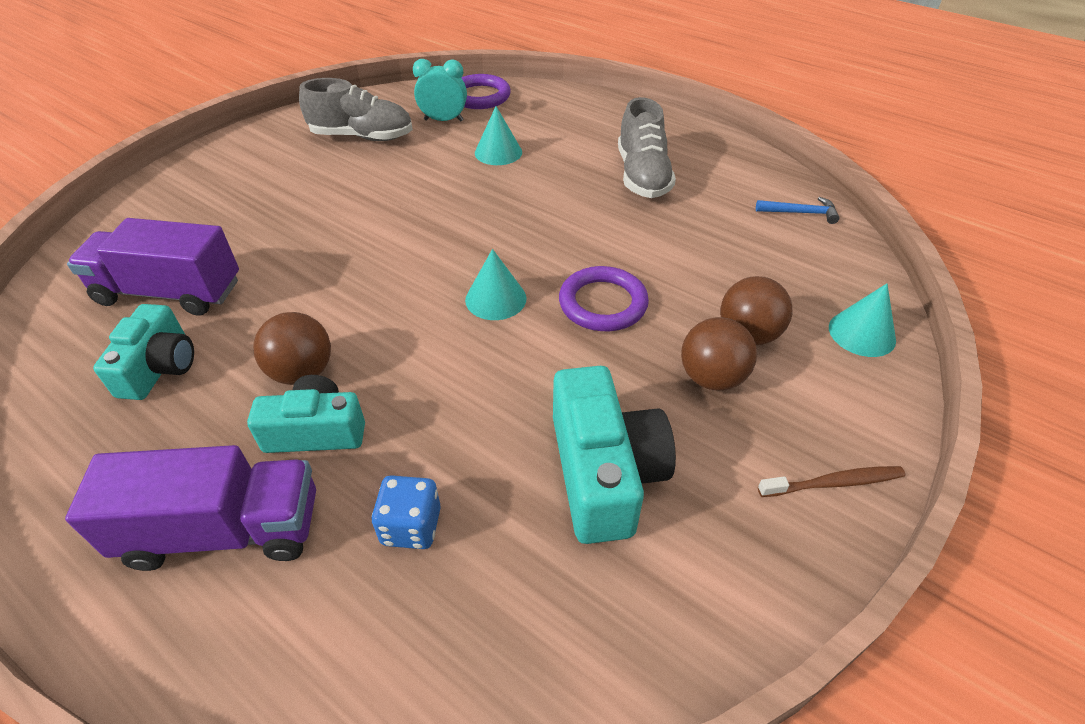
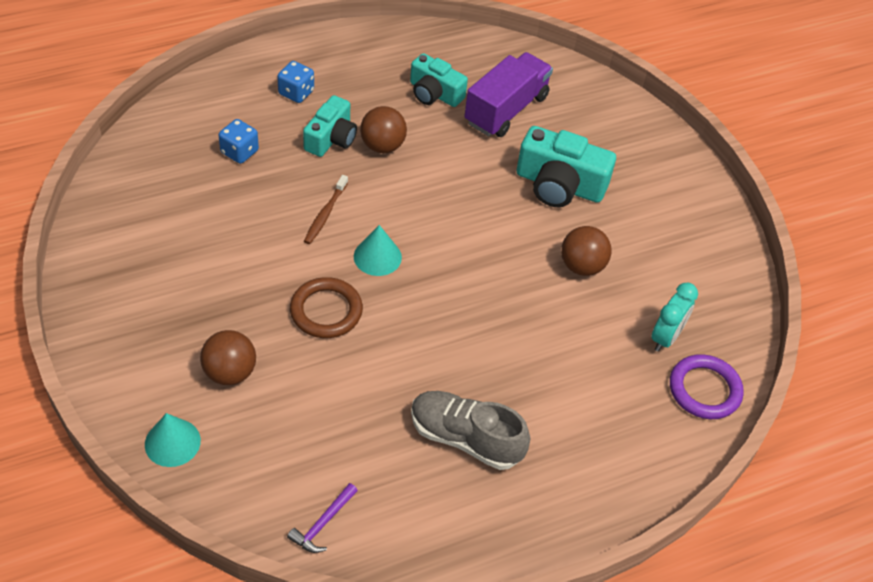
camera: 115 degrees right, 5 degrees up
(224, 530) = (296, 92): purple truck -> blue dice
(362, 137) = (666, 267): grey shoe -> none
(498, 152) = (577, 351): turquoise cone -> none
(603, 303) = (326, 311): purple ring -> brown ring
(604, 472) = (201, 236): turquoise camera -> turquoise camera (559, 185)
(711, 378) = (215, 326): brown ball -> brown ball (582, 266)
(800, 213) = (323, 523): blue hammer -> purple hammer
(833, 483) = (101, 329): brown toothbrush -> brown toothbrush (325, 214)

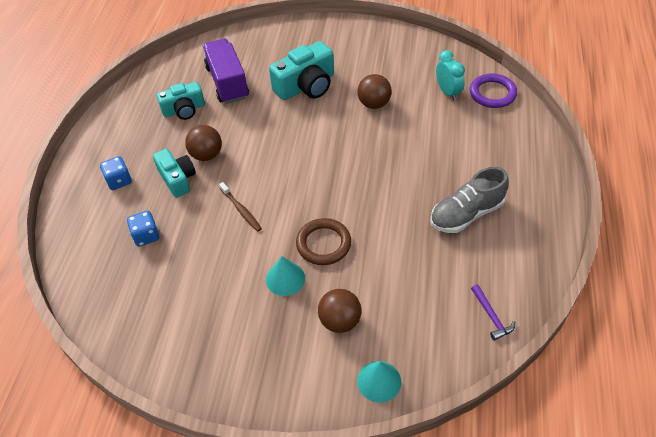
camera: 50 degrees left, 0 degrees up
(377, 257) = (298, 197): turquoise cone -> turquoise cone (285, 278)

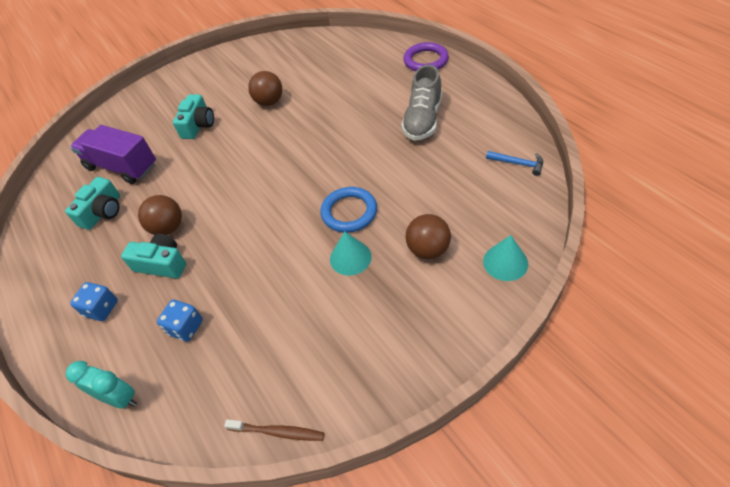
camera: 40 degrees left, 0 degrees up
(241, 210) = (251, 242): brown toothbrush -> brown toothbrush (277, 432)
(306, 86) = (198, 125): turquoise camera -> turquoise camera, size x0.66
(323, 244) = (349, 212): brown ring -> blue ring
(448, 92) = (315, 62): turquoise clock -> turquoise clock (120, 398)
(491, 316) = (518, 163): purple hammer -> blue hammer
(492, 93) = (346, 44): purple ring -> purple ring (425, 60)

